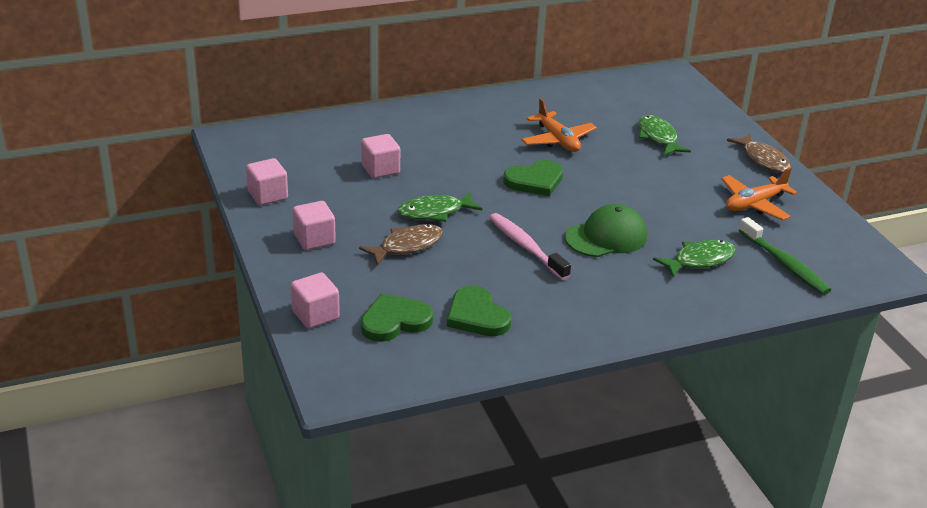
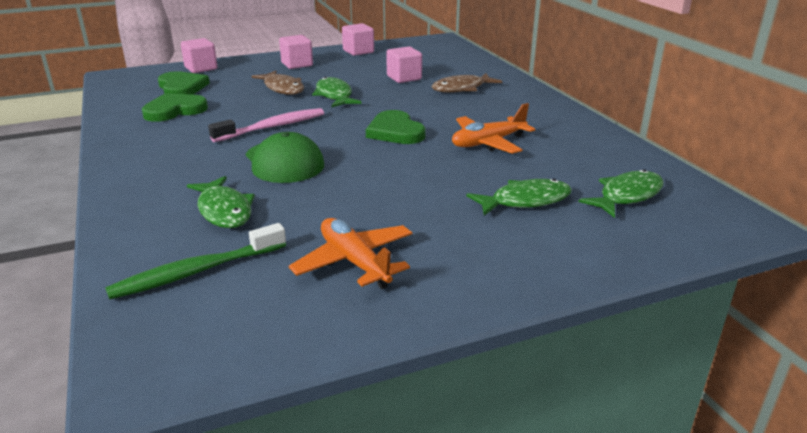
camera: 90 degrees right, 5 degrees down
(644, 102) = (627, 196): none -> green fish
(763, 159) = (494, 284): brown fish -> brown fish (462, 88)

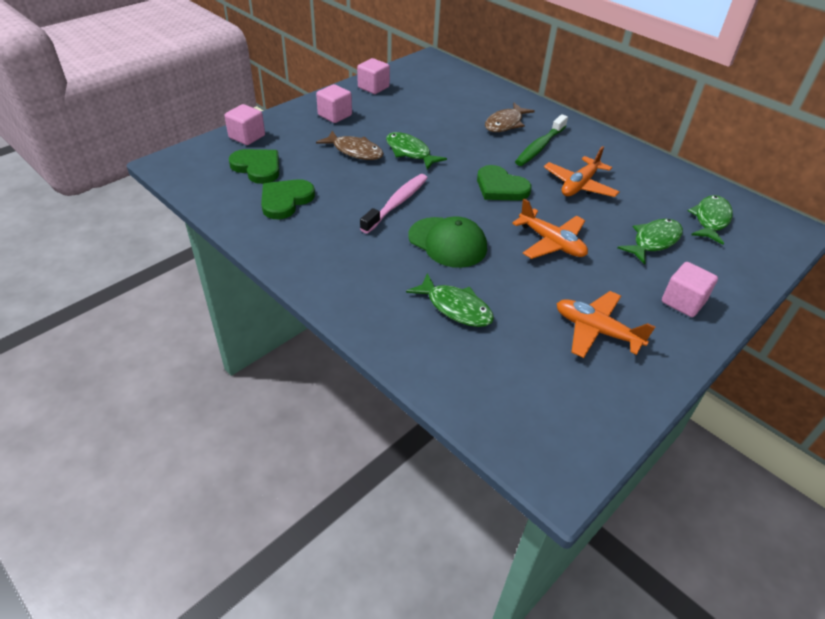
camera: 25 degrees left, 15 degrees up
(196, 272) = (499, 373): green toothbrush -> green toothbrush (539, 147)
(396, 181) = (551, 243): none -> orange plane
(404, 78) = (447, 118): pink cube -> pink cube (683, 302)

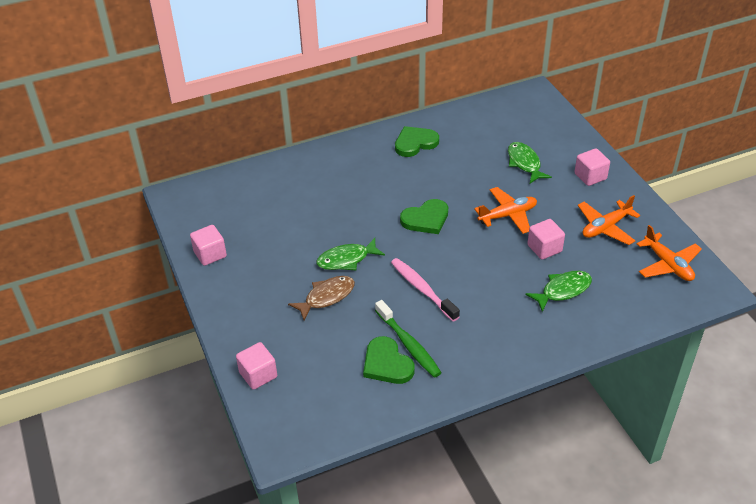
camera: 65 degrees left, 0 degrees up
(257, 167) = (322, 375): green heart -> green heart (415, 143)
(335, 115) = (251, 297): pink cube -> pink cube (544, 248)
(447, 242) = (486, 273): green cap -> none
(505, 123) = (329, 183): brown fish -> none
(539, 147) = (377, 176): green toothbrush -> green toothbrush (409, 344)
(579, 185) = (442, 174): orange plane -> orange plane (668, 264)
(710, 220) = (511, 126): green fish -> none

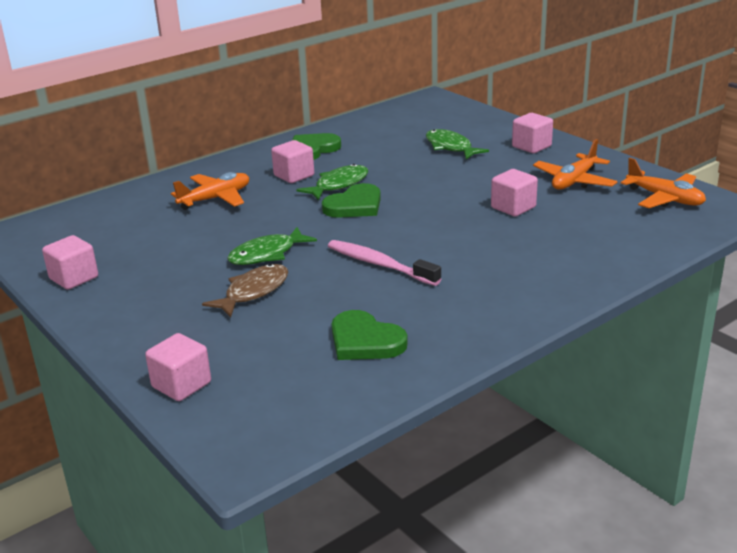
camera: 15 degrees left, 15 degrees down
(391, 173) = (294, 176): none -> pink cube
(409, 344) = (386, 317): green toothbrush -> none
(508, 215) = (454, 188): orange plane -> orange plane (216, 198)
(563, 290) = (557, 238): green fish -> green fish (338, 185)

